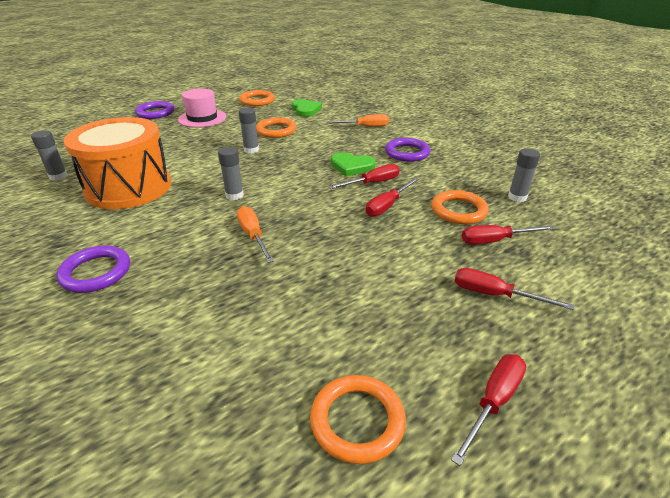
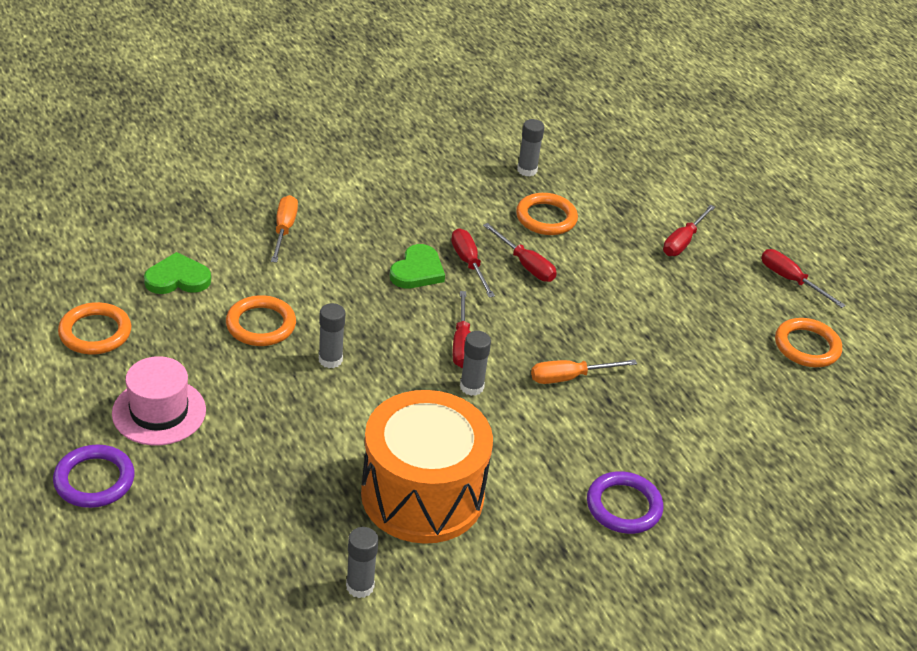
camera: 85 degrees left, 5 degrees up
(407, 153) = (391, 214): purple ring -> none
(495, 240) = (605, 213): red screwdriver -> red screwdriver (461, 344)

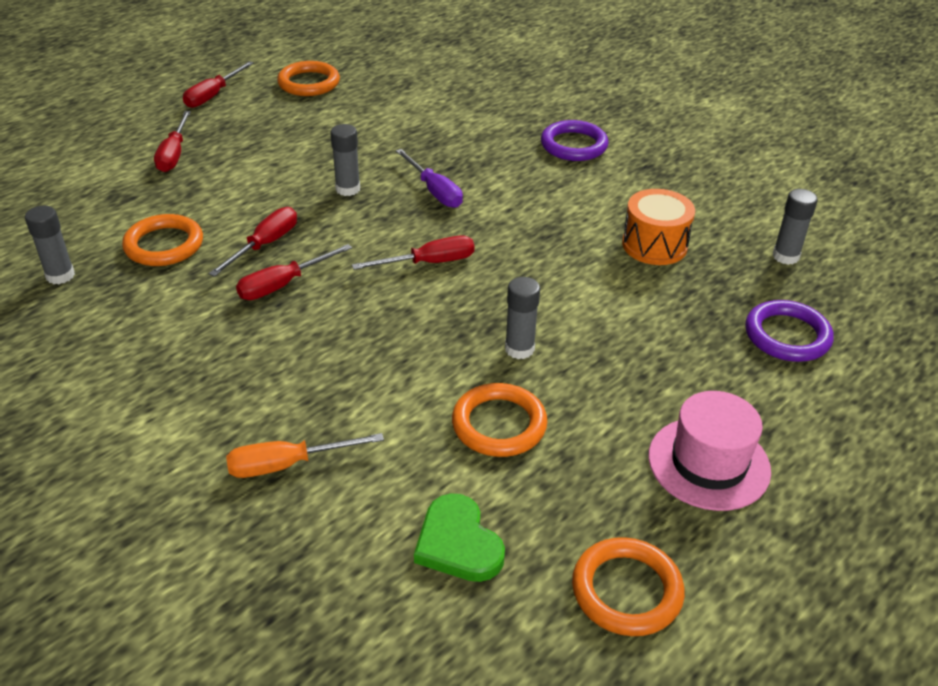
camera: 105 degrees left, 0 degrees up
(94, 480) = (849, 478): purple ring -> purple ring (787, 335)
(417, 271) = (318, 320): green heart -> none
(422, 495) = (654, 245): orange drum -> orange drum, size x0.53
(471, 387) = (490, 244): grey glue stick -> grey glue stick (348, 189)
(569, 377) = (434, 191): orange screwdriver -> purple screwdriver
(683, 242) = (174, 154): red screwdriver -> red screwdriver turned 75 degrees clockwise

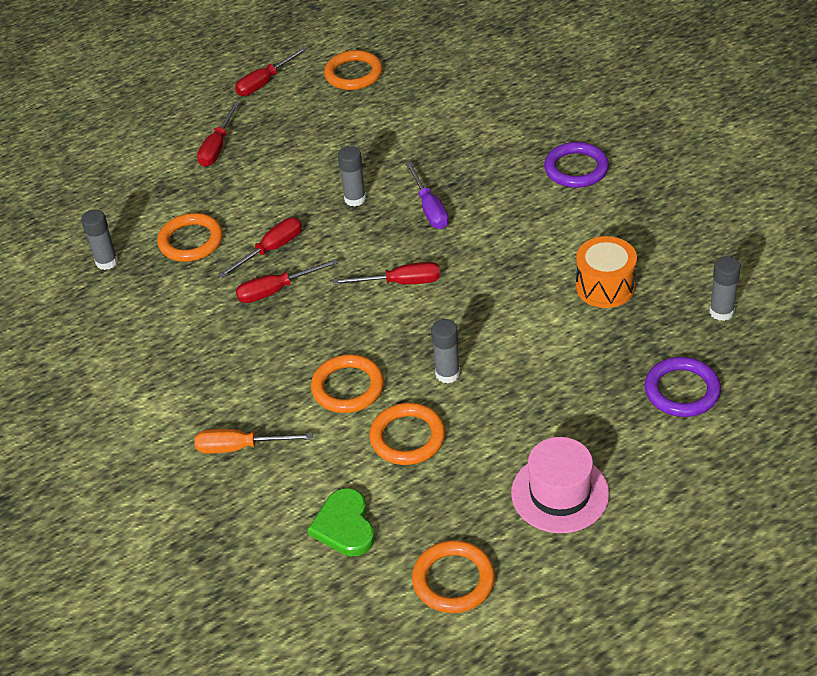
camera: 20 degrees right, 5 degrees up
(405, 377) = (348, 387): none -> orange ring

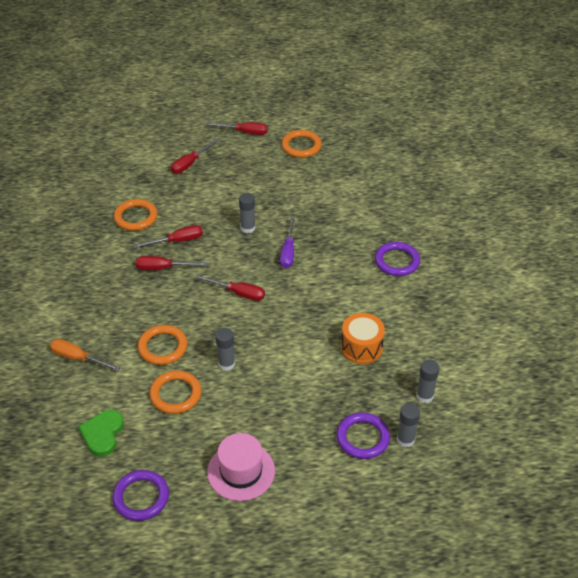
camera: 20 degrees right, 0 degrees up
(107, 262) = (81, 211): grey glue stick -> grey glue stick (405, 439)
(264, 82) = (245, 132): red screwdriver -> red screwdriver turned 150 degrees counterclockwise
(453, 580) = (141, 497): orange ring -> purple ring

